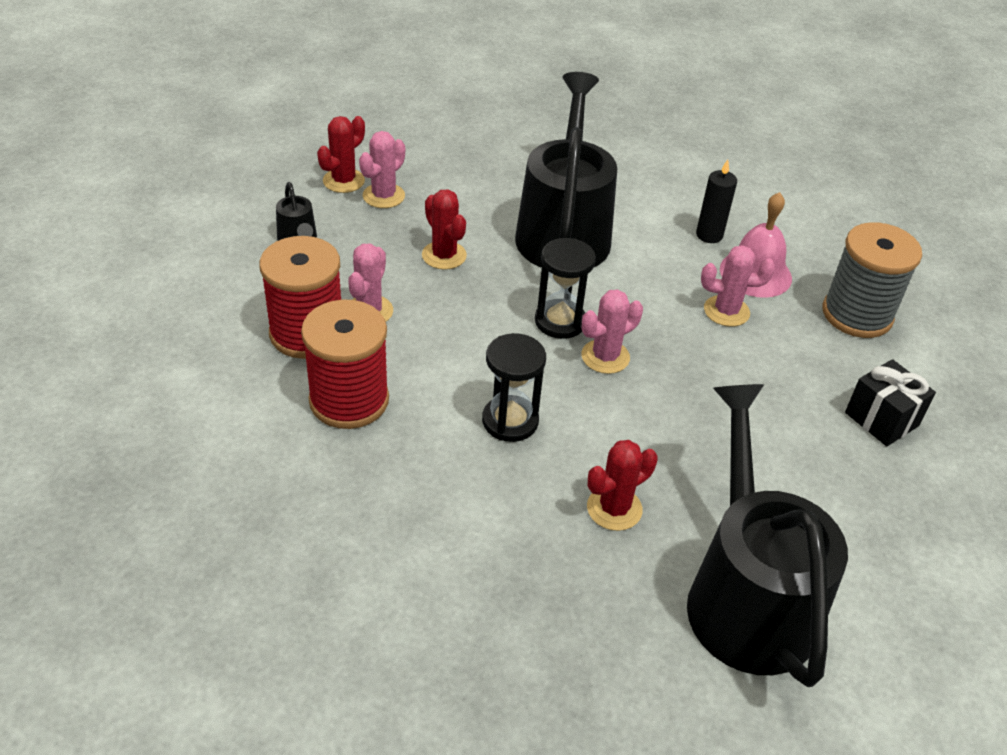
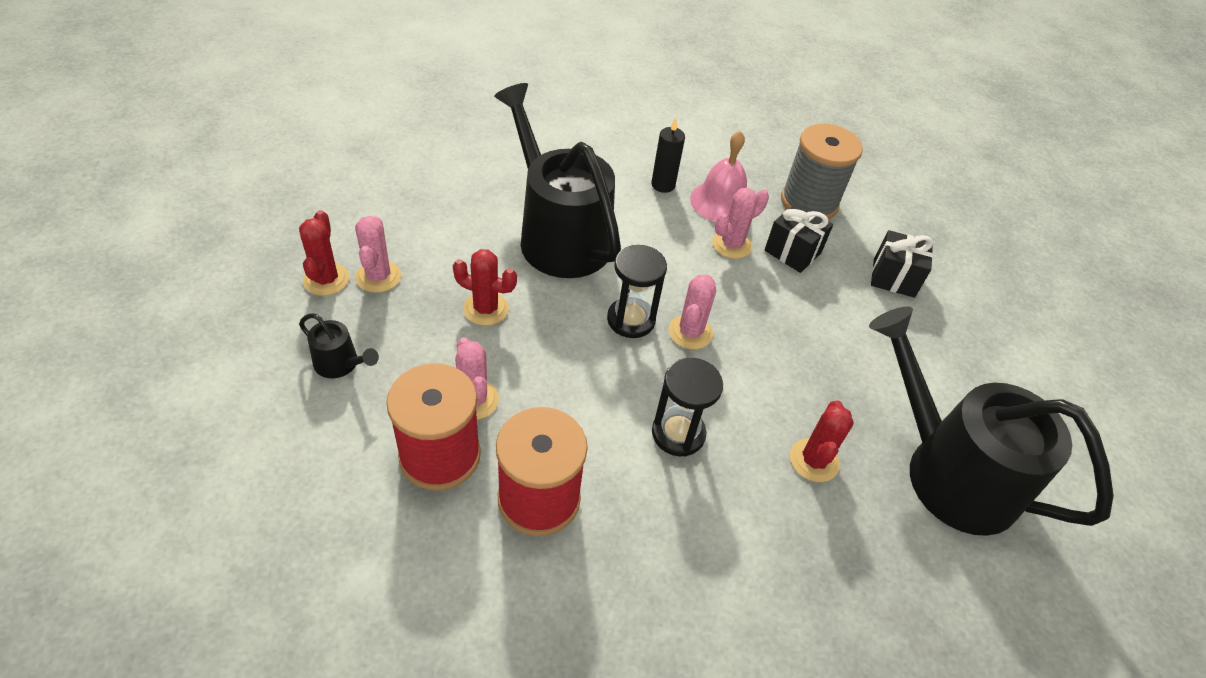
camera: 40 degrees left, 5 degrees up
(787, 345) = (792, 252): none -> black gift

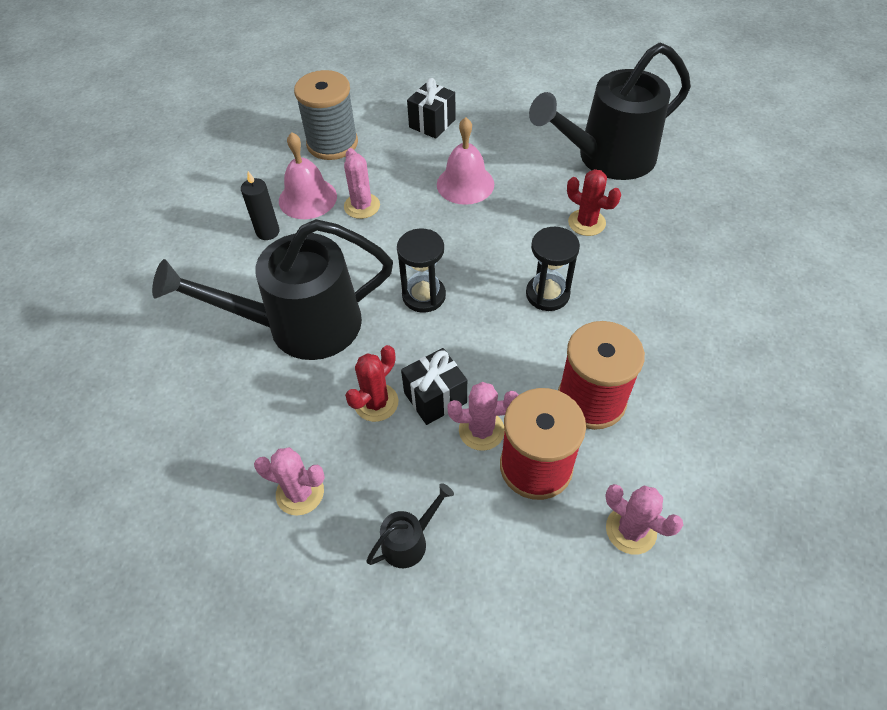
camera: 65 degrees left, 5 degrees up
(326, 279) = (285, 546): red cactus -> none
(690, 332) = (449, 260): pink cactus -> pink cactus (631, 530)
(792, 252) = (384, 171): black gift -> black gift (435, 398)
(813, 326) = (465, 184): none -> pink bell

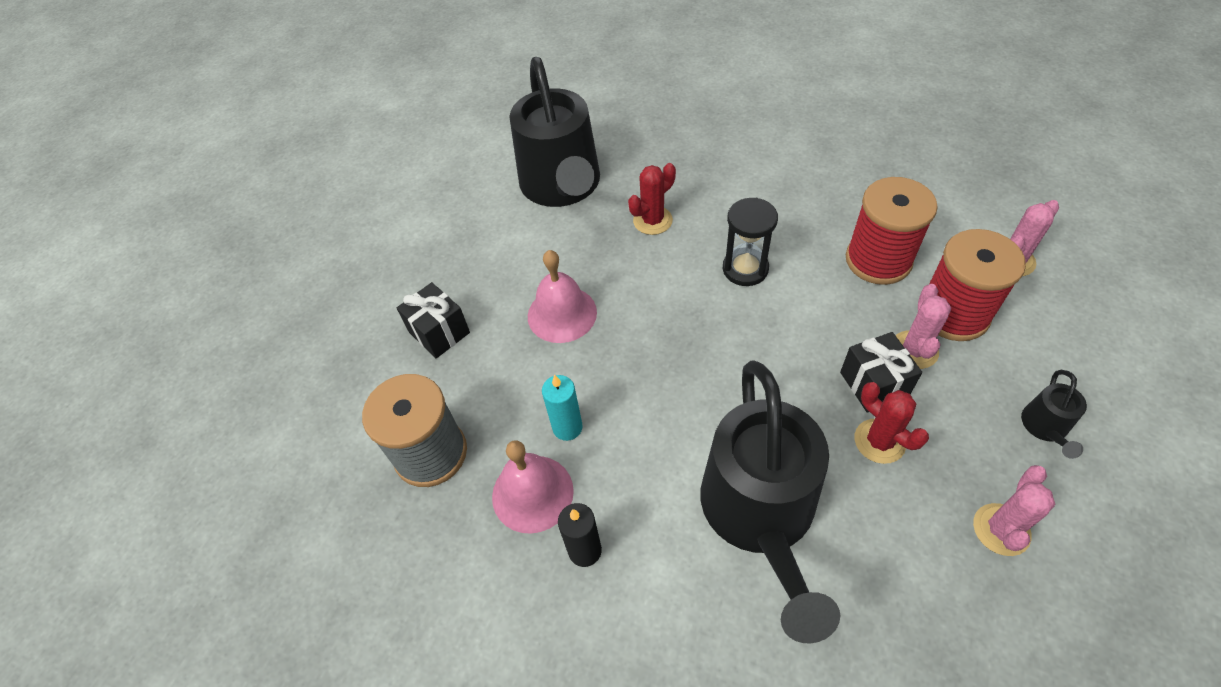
camera: 75 degrees left, 0 degrees up
(362, 206) = (567, 427): pink cactus -> turquoise candle
(409, 541) = (1045, 428): black watering can -> black watering can turned 135 degrees counterclockwise
(424, 296) = (731, 377): black hourglass -> none

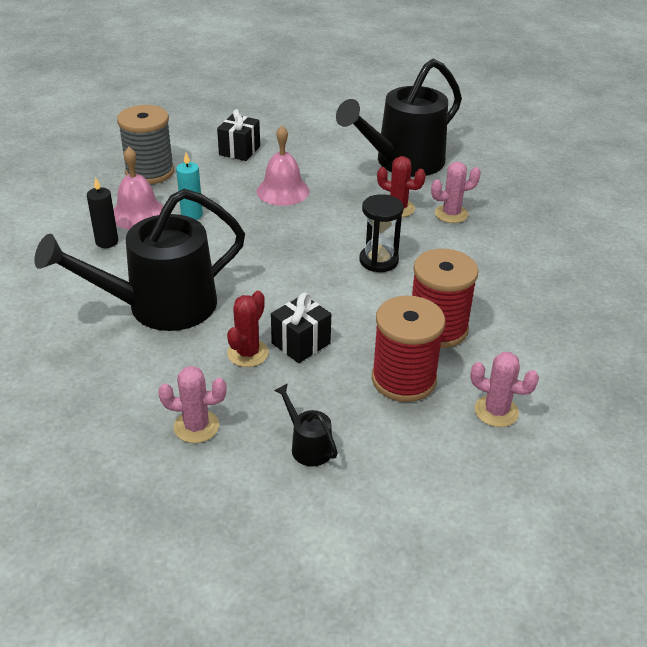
camera: 60 degrees right, 15 degrees down
(914, 350) = (349, 361): pink cactus -> pink cactus (451, 214)
(1045, 428) = (308, 446): black watering can -> black watering can turned 60 degrees clockwise

